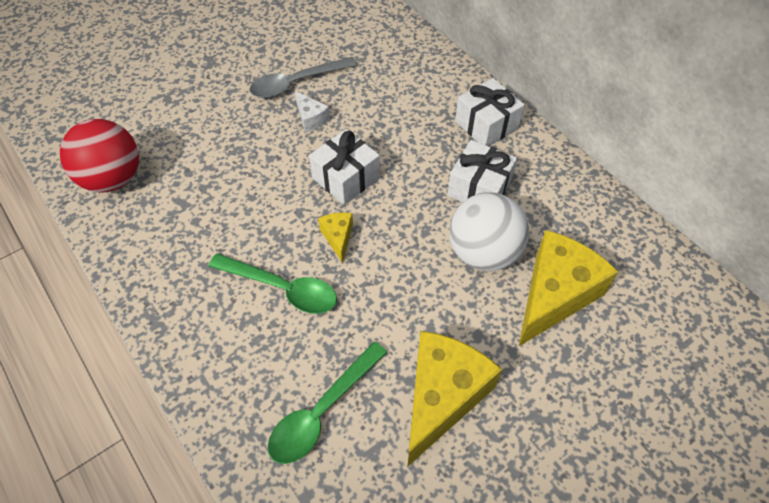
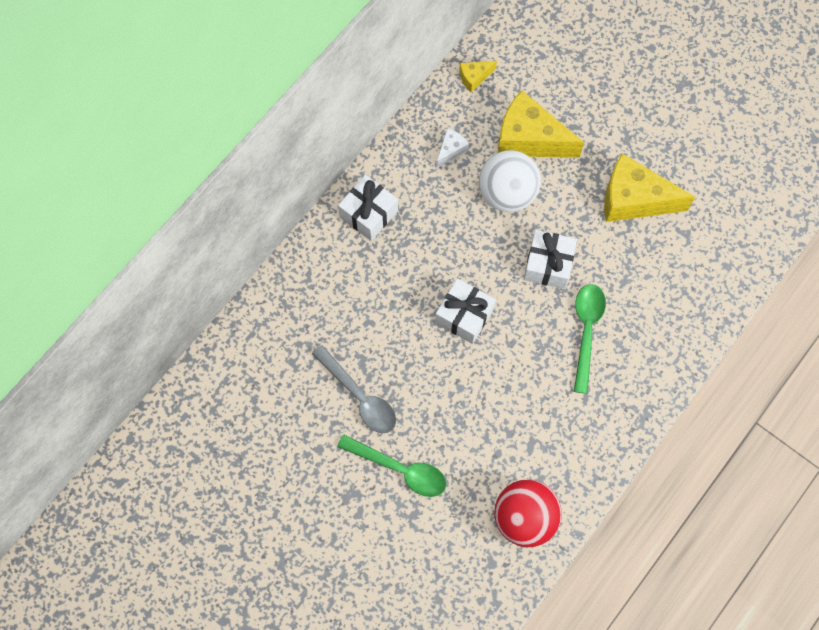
camera: 105 degrees left, 15 degrees up
(311, 118) = (403, 367): white cheese -> white cheese (451, 150)
(321, 411) = (670, 273): green spoon -> green spoon (400, 469)
(338, 237) = (527, 304): yellow cheese -> yellow cheese (474, 77)
(479, 188) = (443, 207): white gift -> white gift (548, 265)

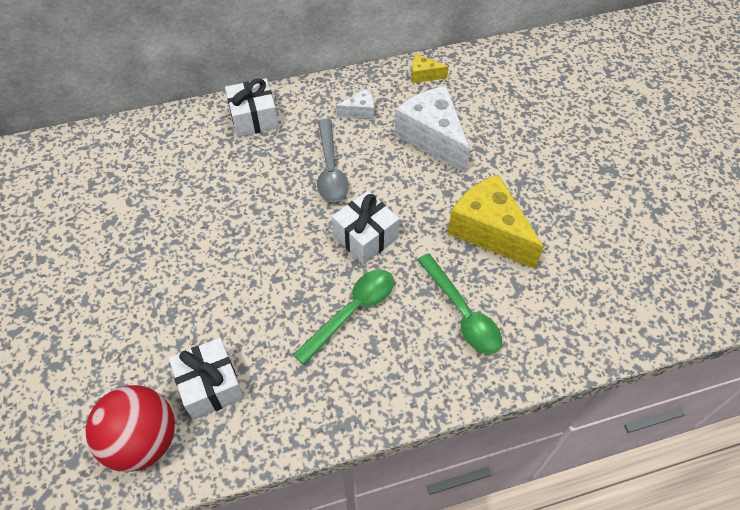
camera: 35 degrees right, 15 degrees down
(360, 397) = (113, 240): grey spoon -> grey spoon (330, 169)
(400, 469) = (83, 319): green spoon -> green spoon (462, 313)
(464, 316) = (256, 232): white gift -> white gift (210, 386)
(507, 193) = (378, 164): white ball -> none
(529, 139) = (432, 137): yellow cheese -> white cheese

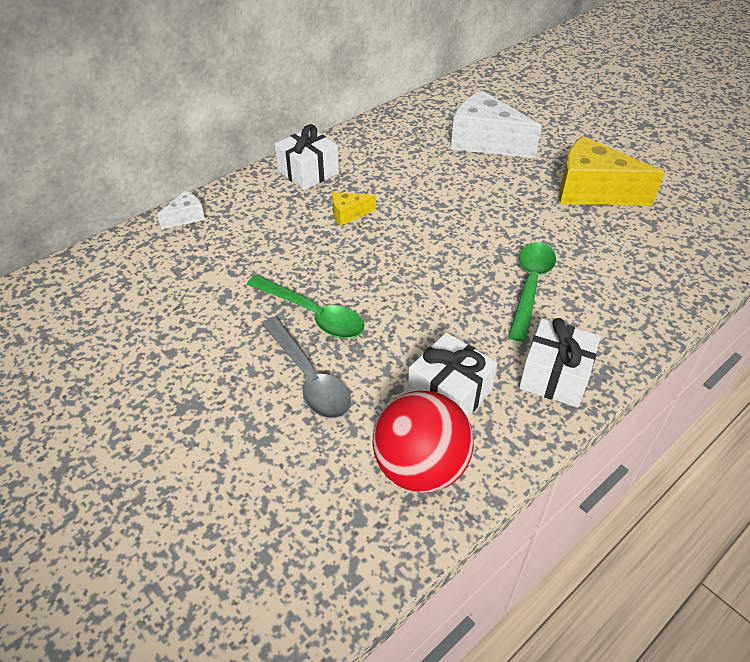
camera: 25 degrees left, 10 degrees down
(330, 169) = (415, 189): grey spoon -> grey spoon (309, 378)
(359, 111) = (404, 141): white cheese -> white cheese (186, 217)
(365, 237) = (491, 228): white gift -> white gift (555, 376)
(423, 75) = (438, 102): yellow cheese -> yellow cheese (348, 214)
(462, 313) = (624, 255): green spoon -> green spoon (313, 315)

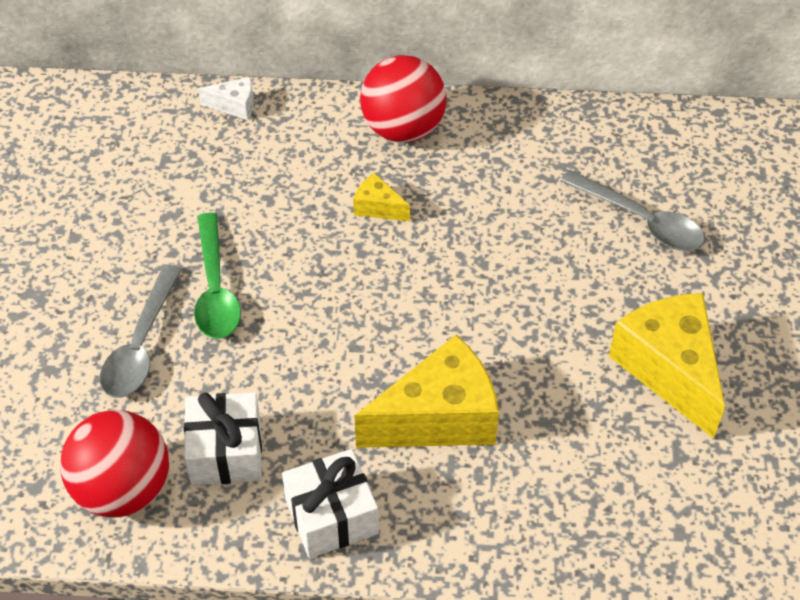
camera: 45 degrees right, 5 degrees up
(308, 172) = (403, 129): white gift -> red ball
(485, 142) = (641, 221): white cheese -> grey spoon
(530, 286) = (439, 417): green spoon -> yellow cheese

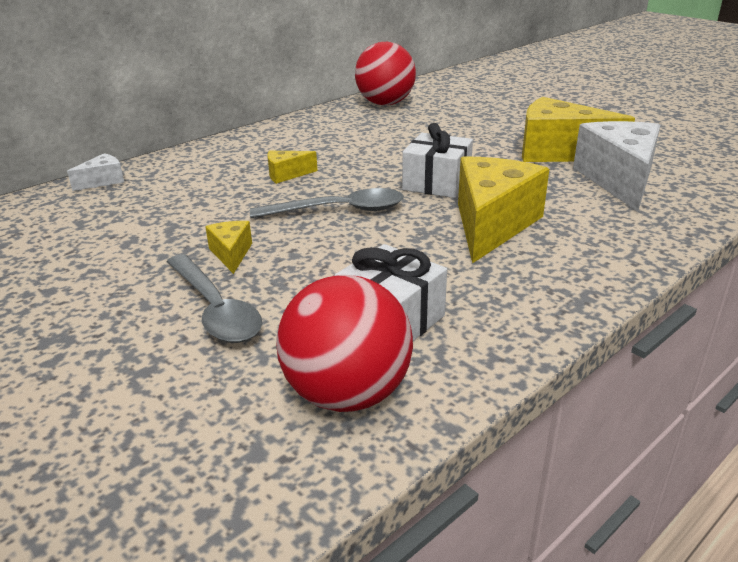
camera: 45 degrees left, 20 degrees down
(215, 289) = (231, 254): green spoon -> yellow cheese
(331, 516) = (524, 300): white gift -> white gift (437, 183)
(403, 129) = (247, 146): red ball -> red ball (385, 104)
(641, 221) = (441, 121): grey spoon -> grey spoon (339, 210)
(649, 458) = (618, 180): none -> white cheese

